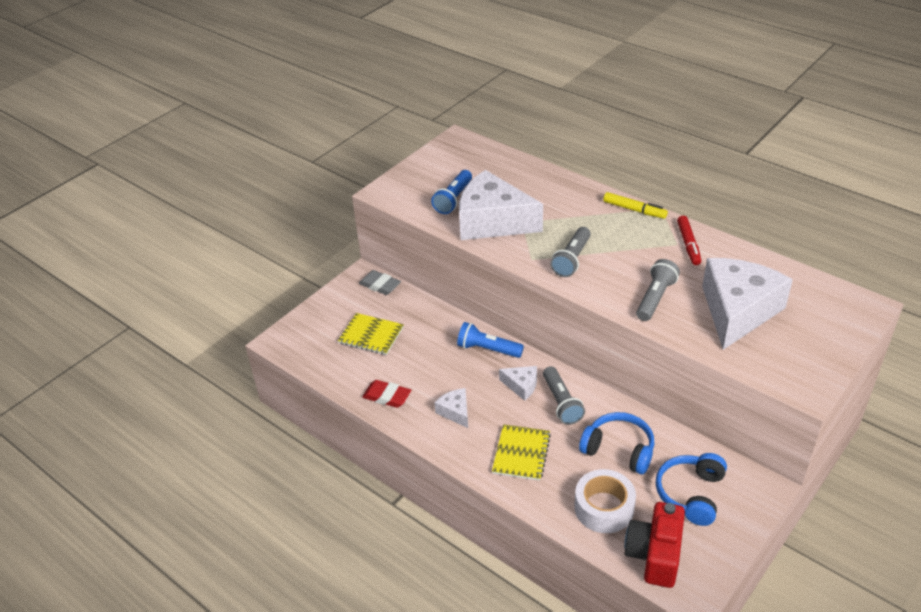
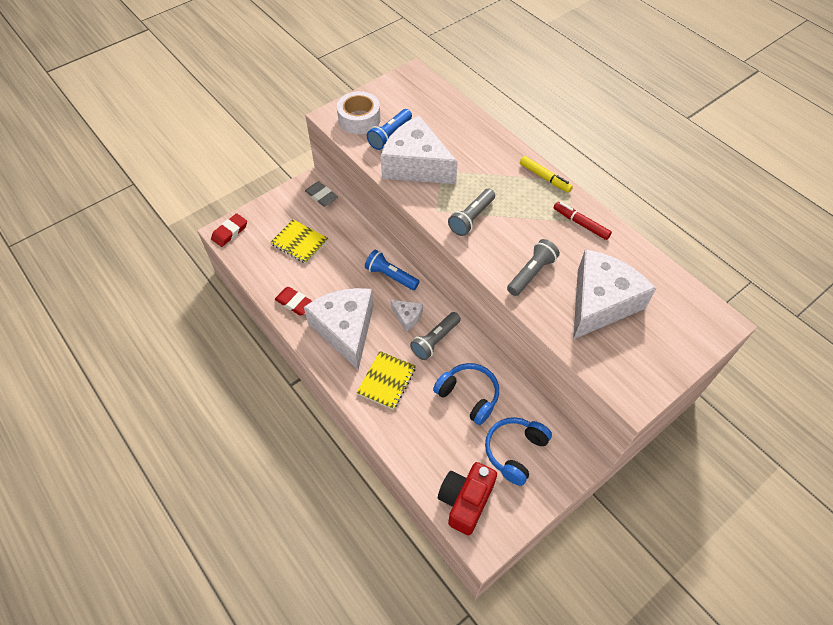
camera: 10 degrees right, 15 degrees up
(285, 340) = (230, 232): none -> red eraser
(455, 412) = (345, 329): white cheese -> white cheese, size x2.27
(561, 403) = (435, 340): grey flashlight -> grey flashlight turned 45 degrees clockwise
(604, 508) = (438, 447): white tape -> white tape (359, 119)
(688, 244) = (580, 223): red marker -> red marker turned 120 degrees clockwise

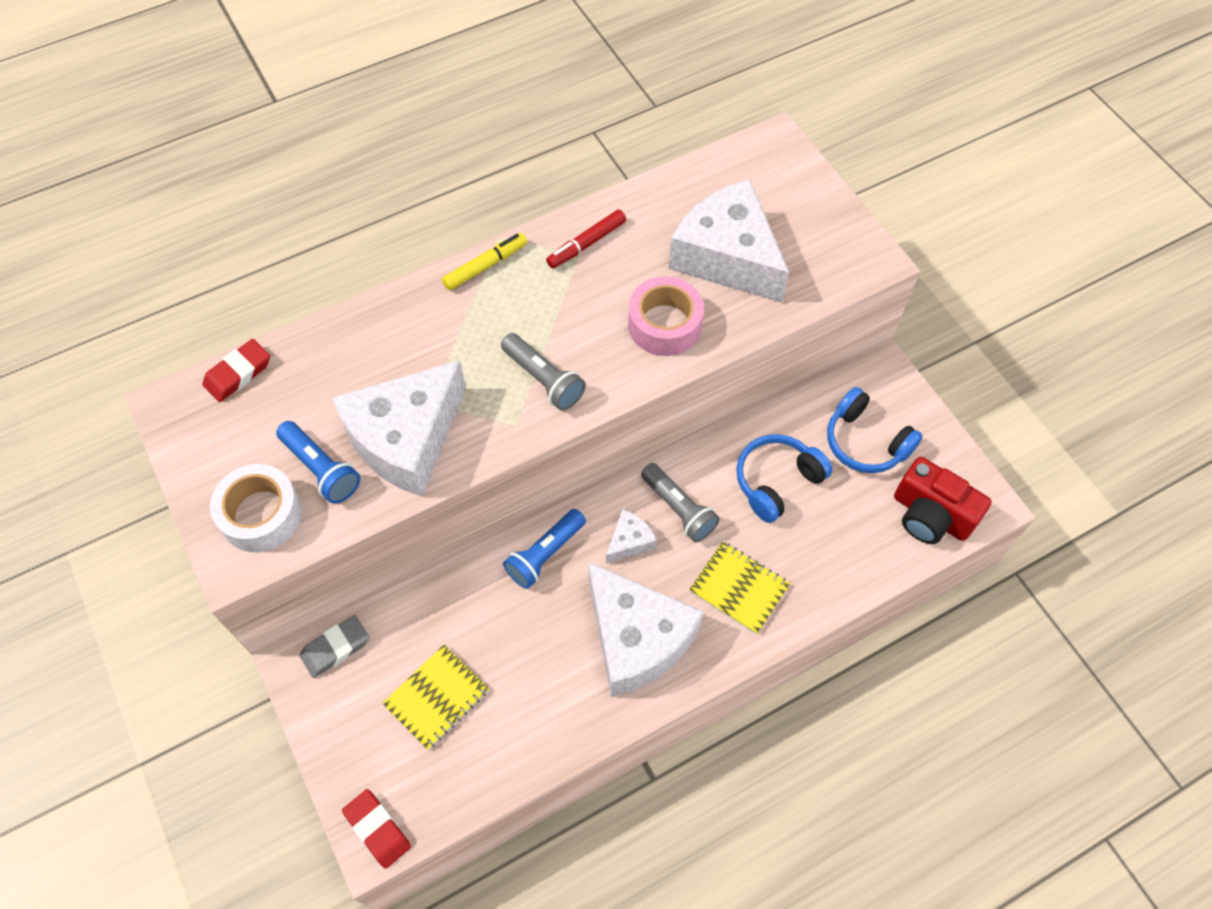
camera: 80 degrees left, 5 degrees up
(294, 303) = (568, 716): red eraser -> red eraser (238, 373)
(345, 329) = (637, 638): white cheese -> white cheese turned 120 degrees counterclockwise
(531, 273) = (664, 324): grey flashlight -> pink tape

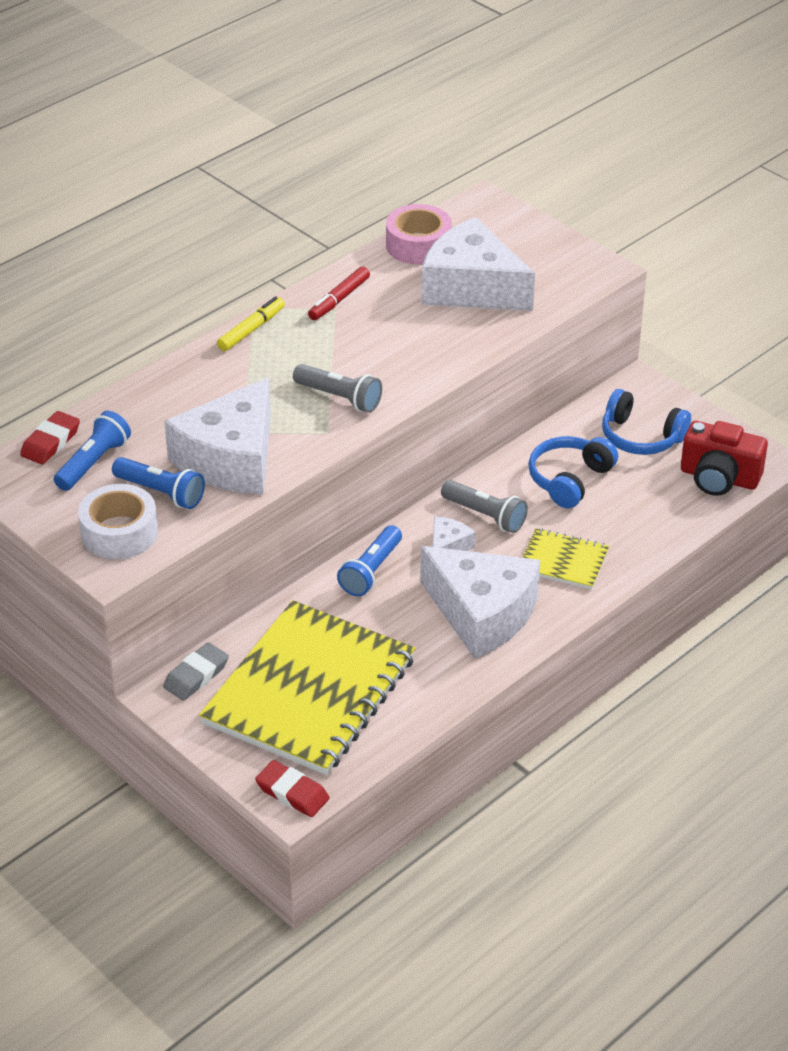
camera: 15 degrees left, 20 degrees down
(270, 411) = (94, 463): none -> blue flashlight
(437, 697) = (309, 691): yellow notebook -> yellow notebook, size x2.21
(664, 324) = (434, 343): pink tape -> pink tape (418, 245)

